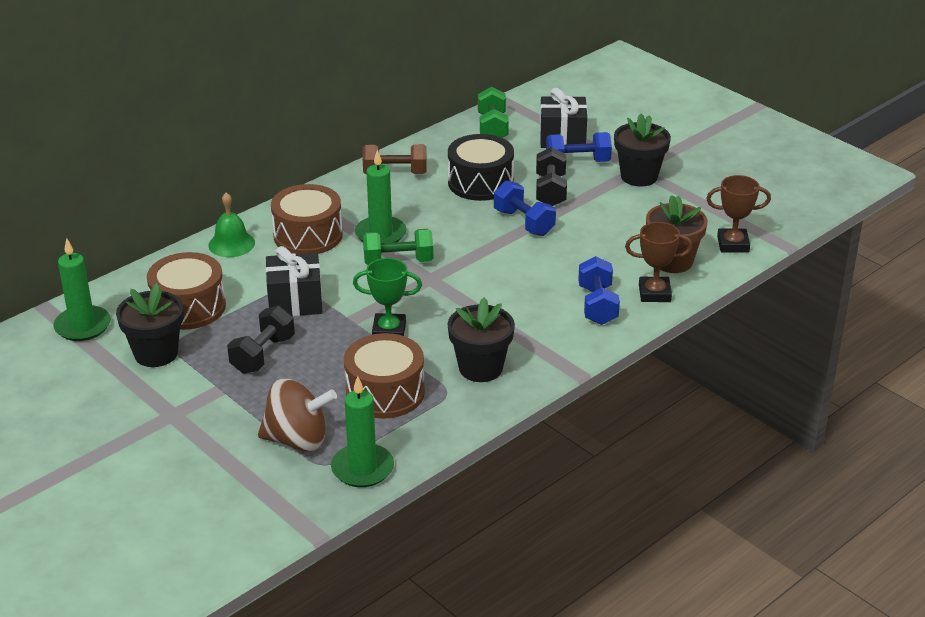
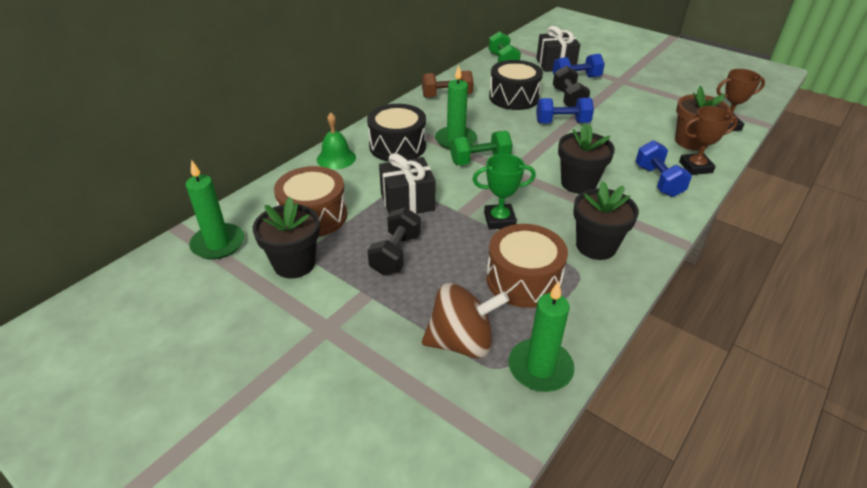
camera: 10 degrees left, 5 degrees up
(308, 235) = (397, 146): brown drum -> black drum
(524, 222) = (562, 123): blue dumbbell -> blue dumbbell turned 45 degrees counterclockwise
(639, 176) = (625, 85): black flower pot -> black flower pot (578, 183)

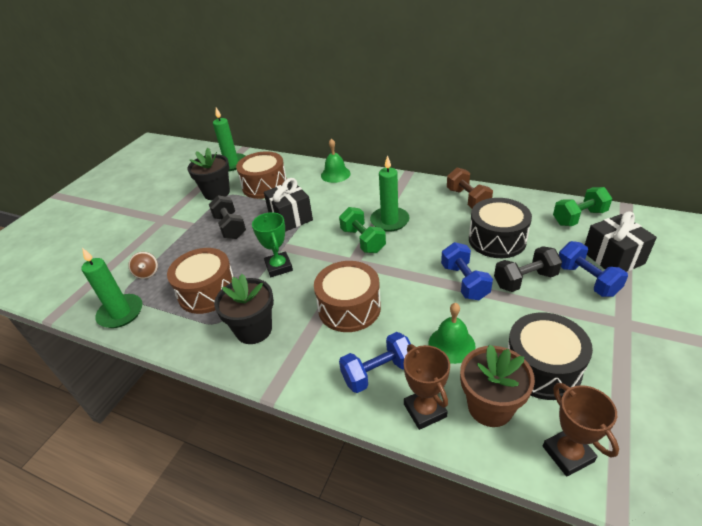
camera: 80 degrees right, 0 degrees up
(395, 254) = (230, 227): black dumbbell -> black dumbbell turned 60 degrees clockwise
(397, 146) = (365, 195): black drum -> black drum (542, 367)
(461, 342) = (147, 273): brown spinning top -> brown spinning top, size x0.51
(578, 183) = (349, 308): black flower pot -> brown drum
(632, 143) = (451, 344): none -> green bell

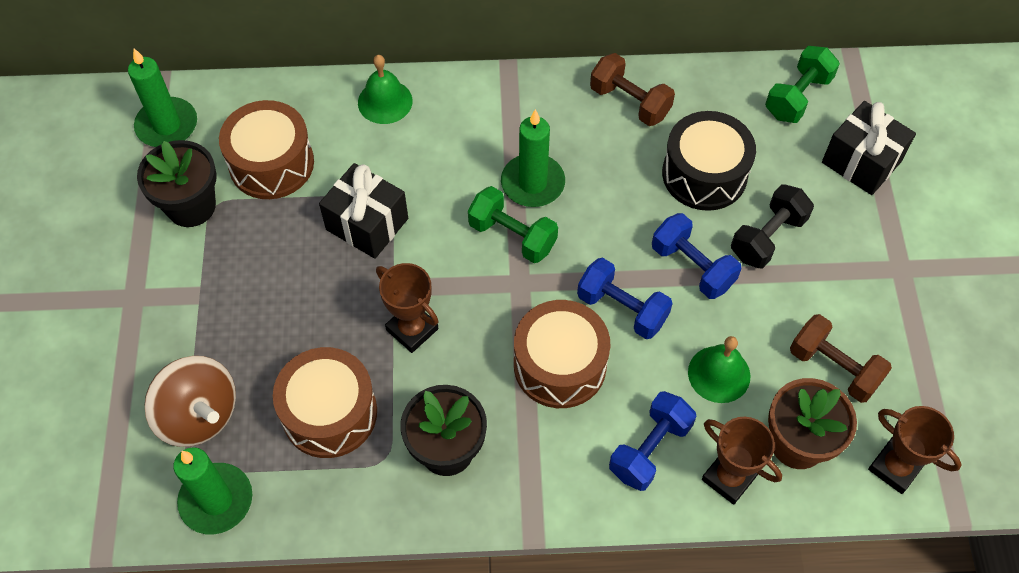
camera: 30 degrees left, 20 degrees up
(147, 273) = (199, 415): brown spinning top -> brown spinning top, size x1.98
(230, 227) = (274, 276): black dumbbell -> none
(279, 267) = (412, 329): green trophy -> brown trophy
(542, 367) = (834, 368): black drum -> brown dumbbell
(586, 280) = (841, 212): blue dumbbell -> blue dumbbell (622, 309)

